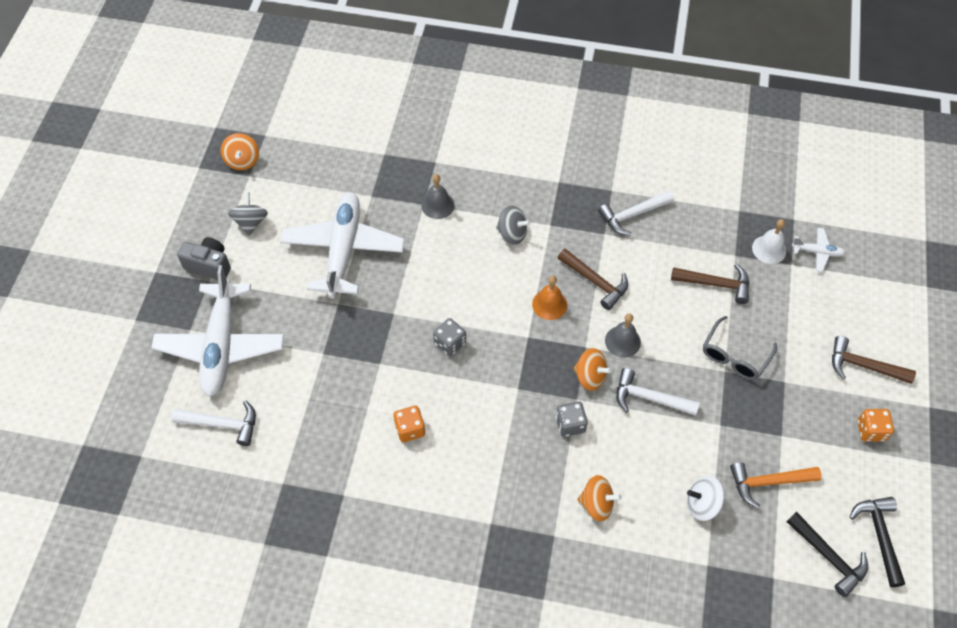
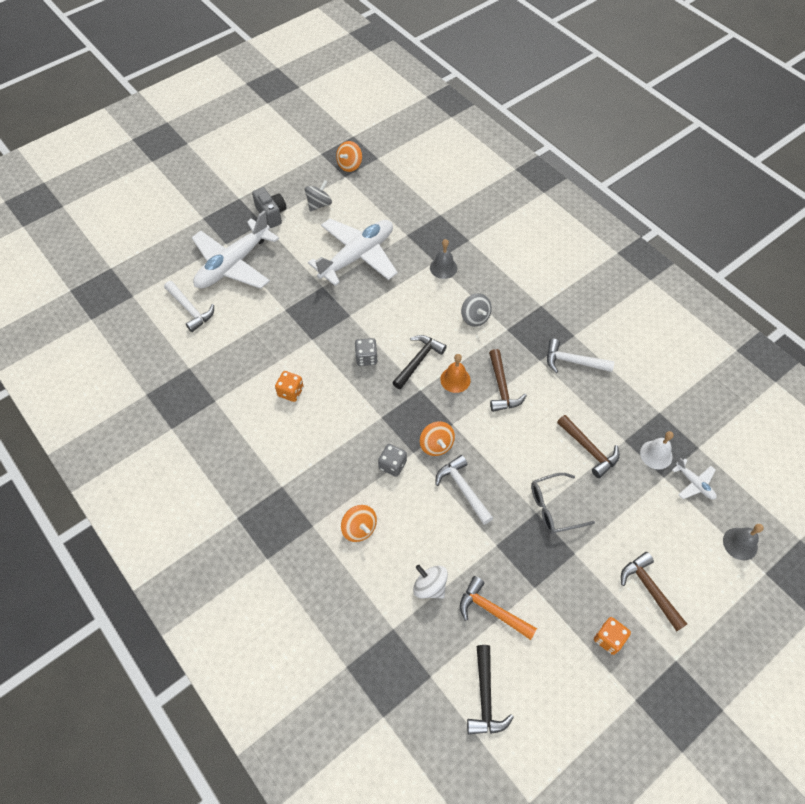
camera: 40 degrees right, 0 degrees up
(622, 341) = (482, 439): grey bell -> grey bell (740, 543)
(879, 536) = (539, 716): black hammer -> black hammer (418, 360)

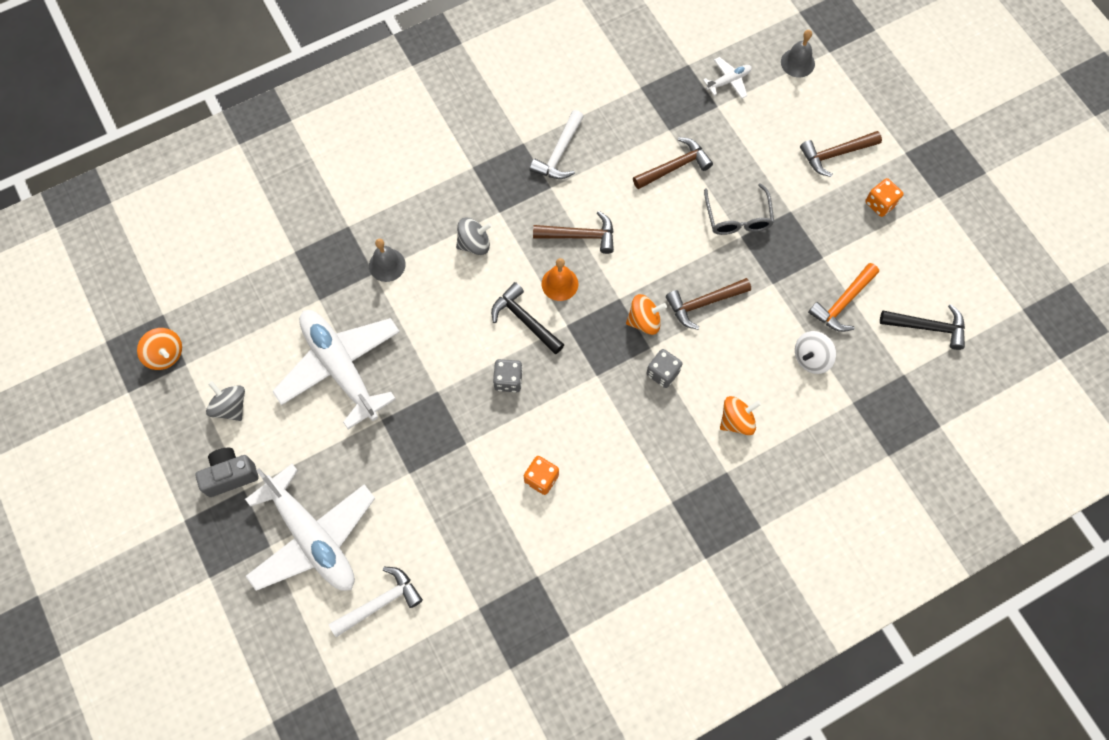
camera: 80 degrees left, 10 degrees up
(463, 489) = (703, 303): white hammer -> brown hammer
(656, 454) = (690, 105): white bell -> none

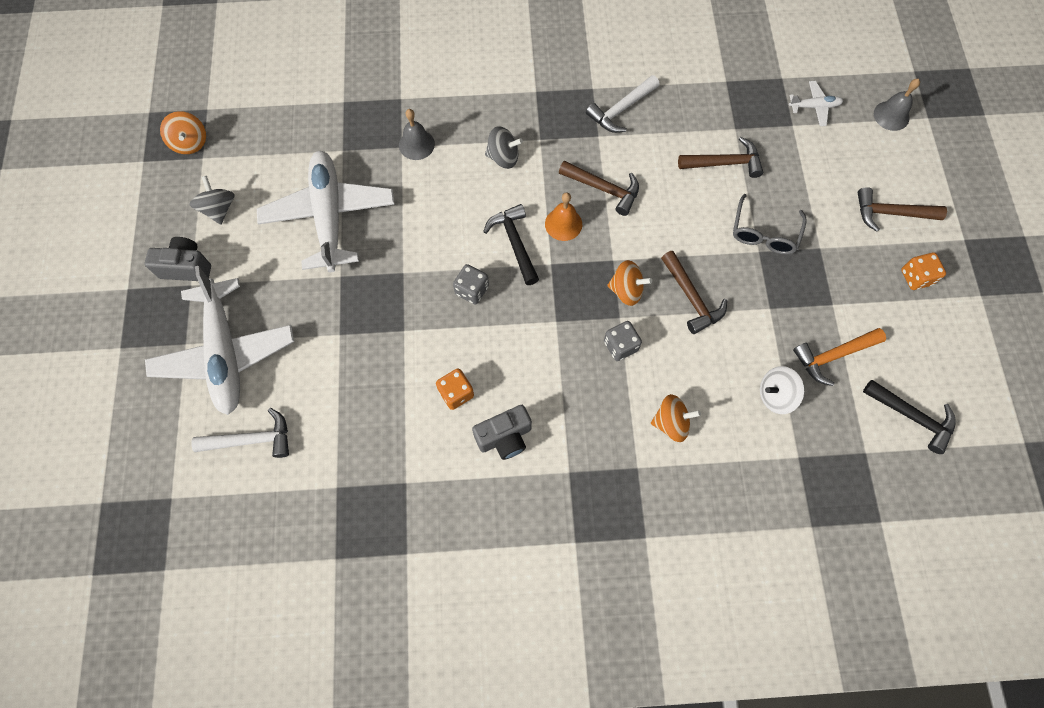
camera: 25 degrees right, 0 degrees up
(603, 497) = (504, 437): none -> grey camera
(703, 303) = (692, 298): brown hammer -> brown hammer turned 120 degrees counterclockwise

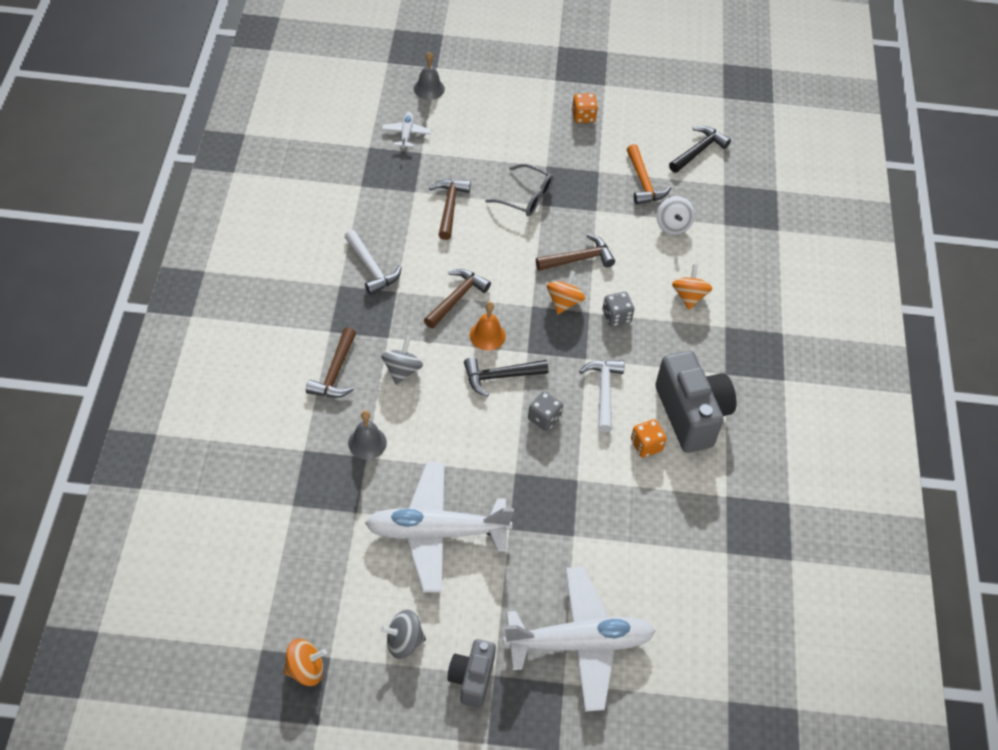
camera: 85 degrees left, 15 degrees down
(252, 439) = (675, 622): white hammer -> white hammer (603, 391)
(504, 437) = (691, 414): grey camera -> grey camera, size x1.74
(890, 213) = (523, 115): brown hammer -> brown hammer (335, 373)

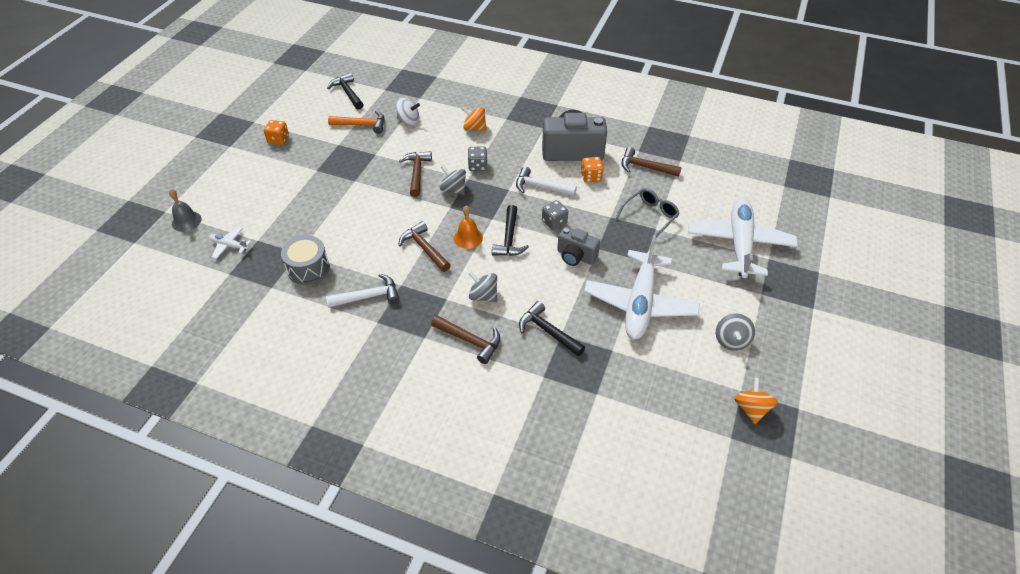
camera: 70 degrees left, 5 degrees down
(367, 442) = (547, 331): grey bell -> black hammer
(395, 207) = (308, 268): none -> grey drum
(449, 207) = (327, 234): brown hammer -> brown hammer (645, 167)
(472, 679) = (763, 306): grey camera -> grey camera (575, 256)
(526, 197) = (342, 188): grey glasses -> grey glasses (650, 216)
(564, 302) = (453, 189): orange spinning top -> grey spinning top

